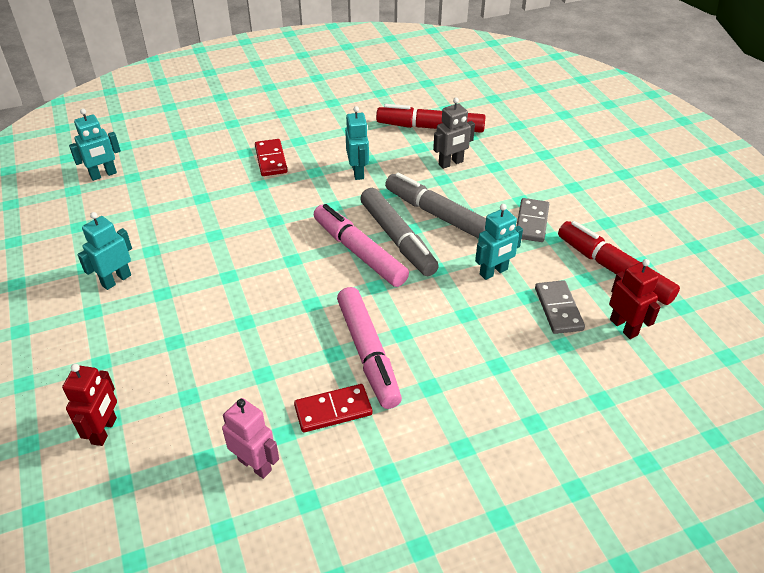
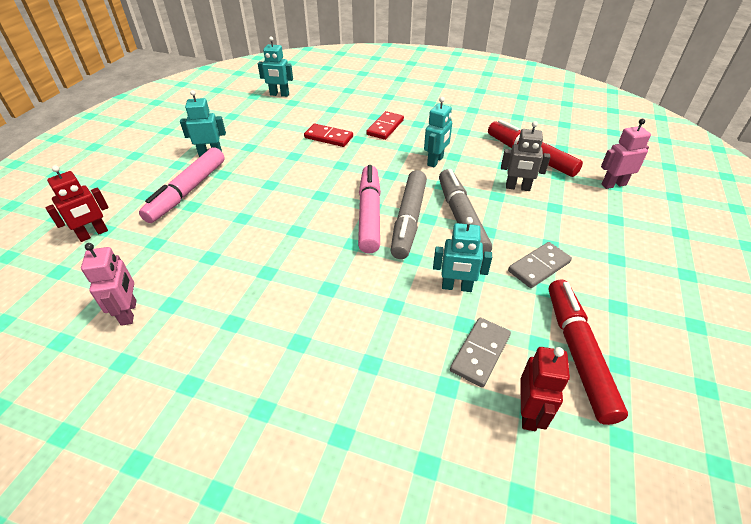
camera: 40 degrees right, 0 degrees up
(333, 410) = (216, 311): red domino -> red domino (328, 137)
(368, 353) = (288, 287): pink marker -> pink marker (187, 191)
(516, 124) = (613, 184): none -> pink robot

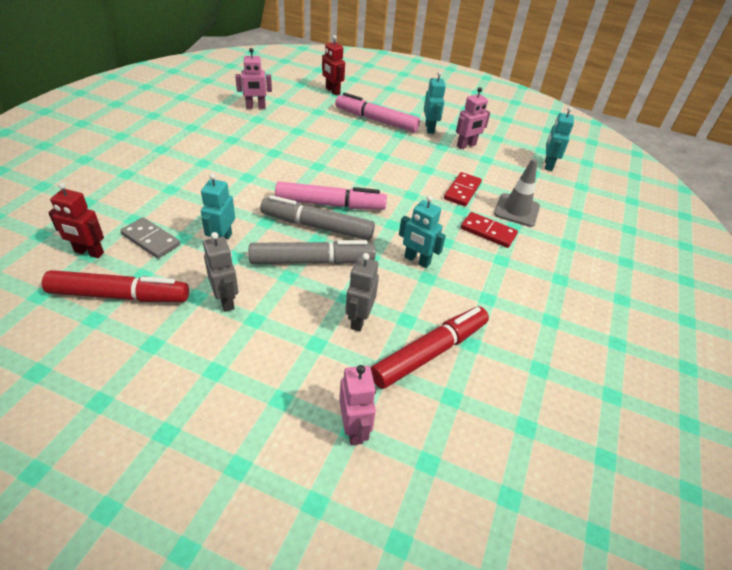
camera: 90 degrees right, 0 degrees up
(247, 133) = (466, 145): none -> pink robot
(351, 113) = (516, 210): none -> grey traffic cone
(539, 267) = (226, 300): grey domino -> grey robot

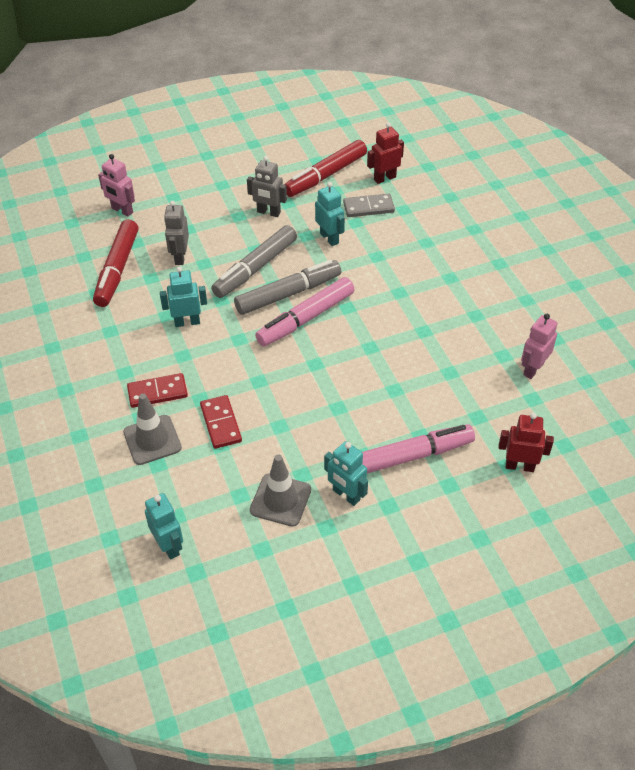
camera: 140 degrees right, 5 degrees up
(359, 319) = (180, 257): grey robot -> grey robot turned 150 degrees counterclockwise
(466, 145) = (280, 500): pink robot -> grey traffic cone

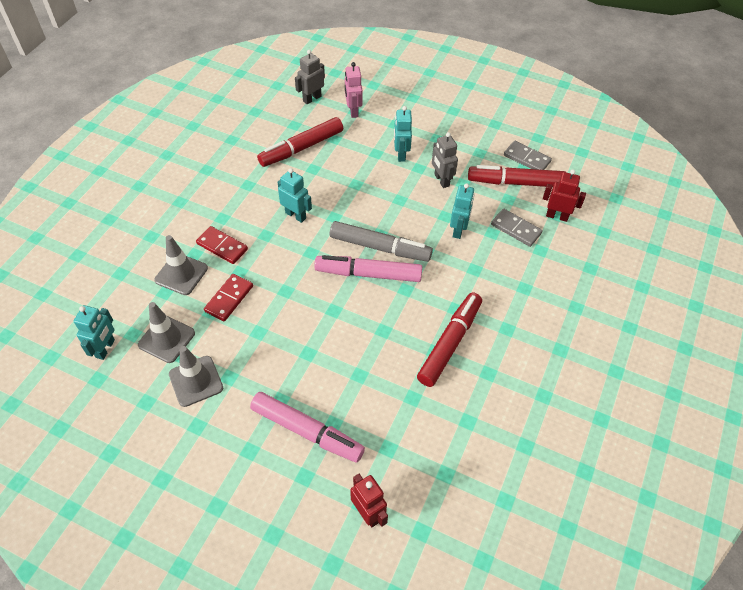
camera: 45 degrees right, 5 degrees up
(180, 257) = (347, 168): grey robot -> grey robot (312, 98)
(211, 494) = (166, 339): none -> grey traffic cone
(255, 268) = (382, 213): grey marker -> none
(311, 153) = (526, 158): none -> grey domino
(346, 495) = (234, 417): turquoise robot -> turquoise robot (401, 154)
(426, 317) = (450, 343): none -> red marker
(533, 369) = (476, 452): pink robot -> none

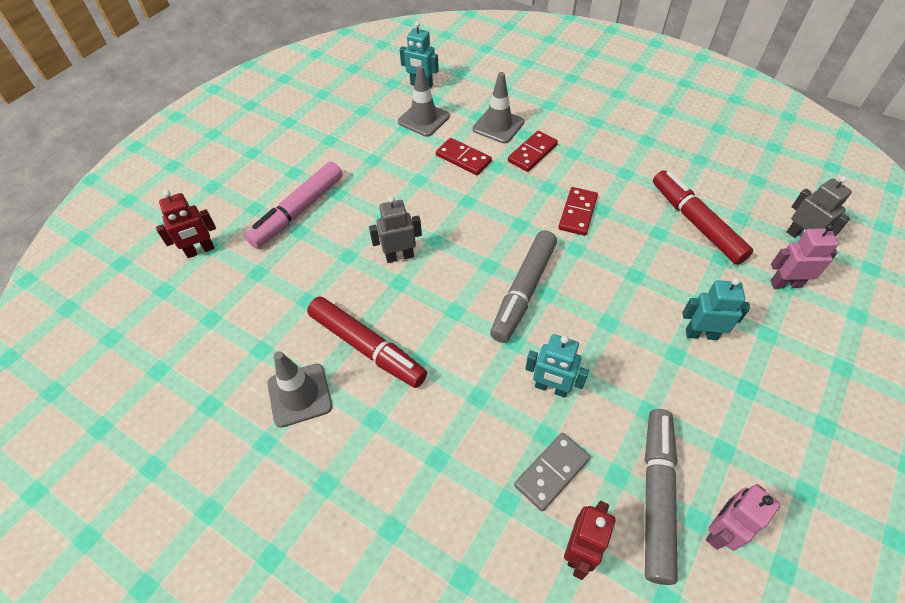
camera: 100 degrees right, 0 degrees up
(196, 381) = (374, 138): grey traffic cone -> grey traffic cone (299, 395)
(296, 215) = (578, 213): turquoise robot -> red domino
(368, 274) = (482, 275): pink marker -> none
(441, 180) = (651, 381): grey robot -> grey robot (399, 256)
(515, 182) = (656, 495): red marker -> grey marker
(526, 158) = (720, 530): grey domino -> pink robot

